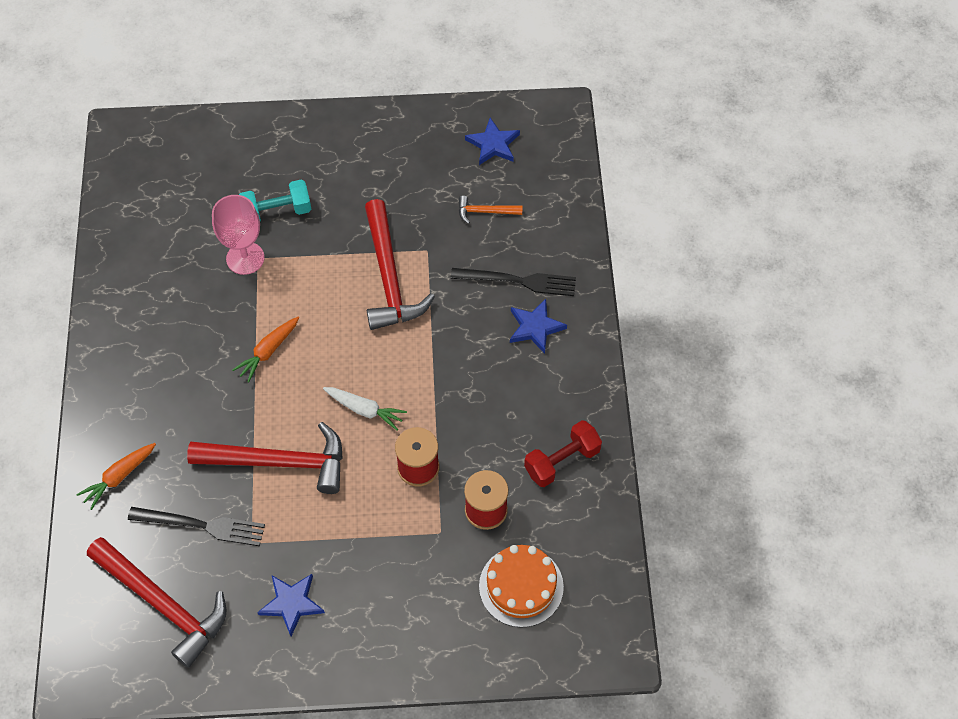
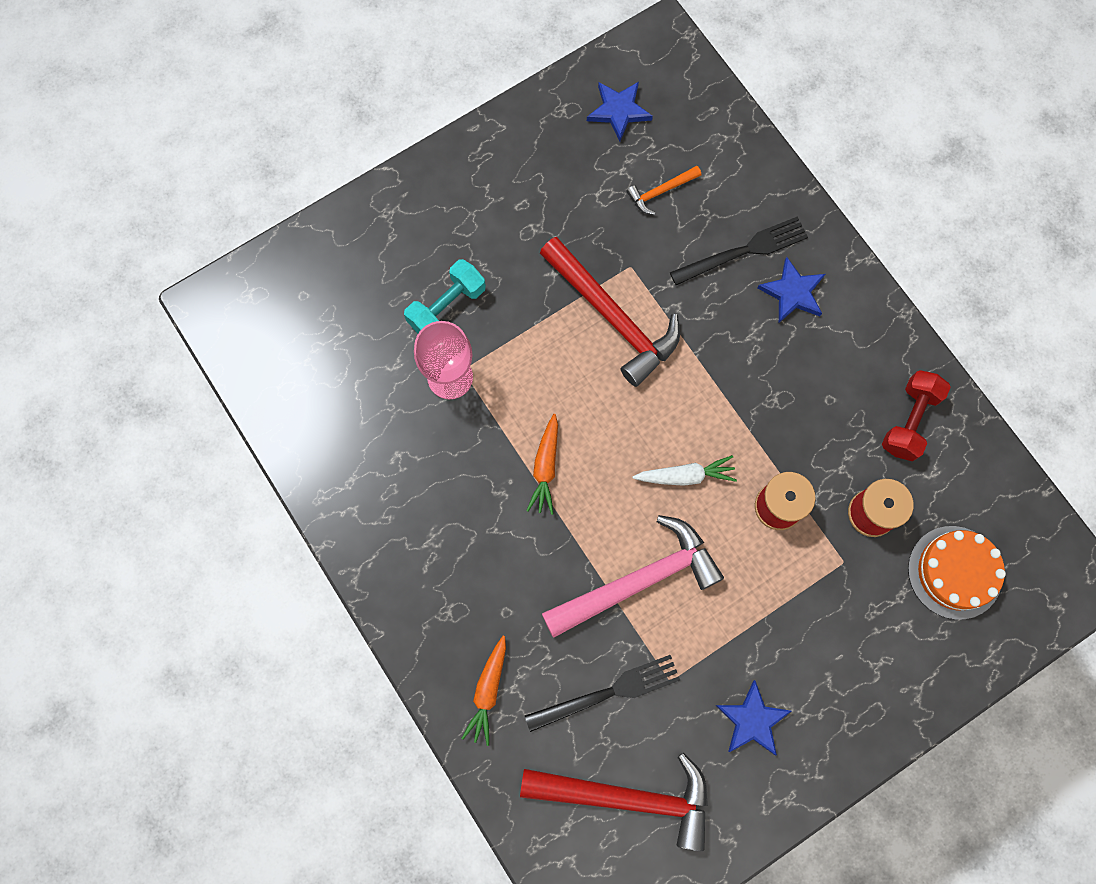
camera: 30 degrees left, 15 degrees up
(279, 462) = (638, 580): red hammer -> pink hammer

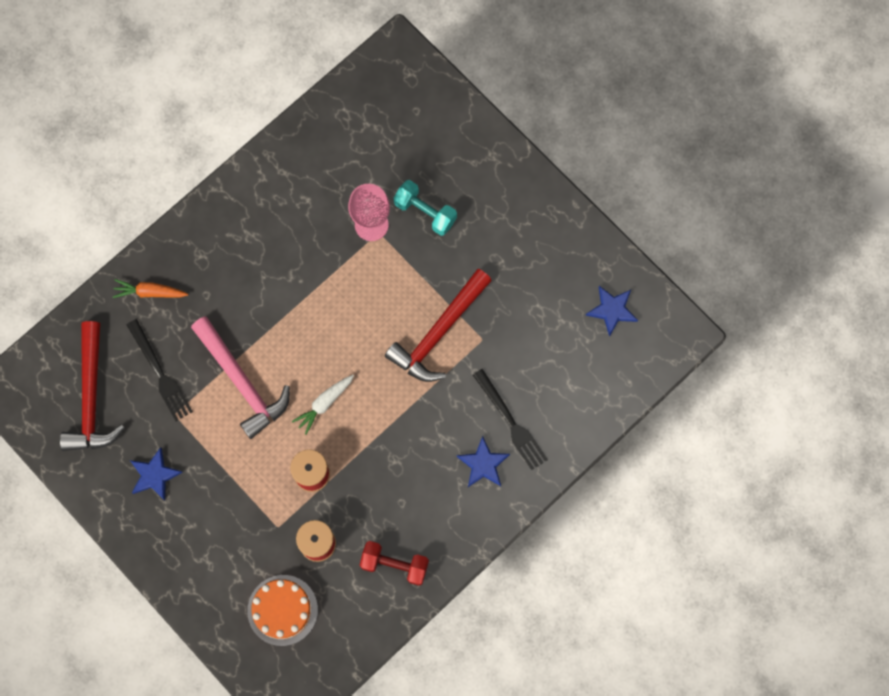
camera: 80 degrees right, 0 degrees up
(545, 467) = (314, 303): orange carrot -> none
(661, 192) = (549, 352): orange hammer -> none
(685, 475) = (324, 403): white carrot -> white carrot turned 60 degrees clockwise

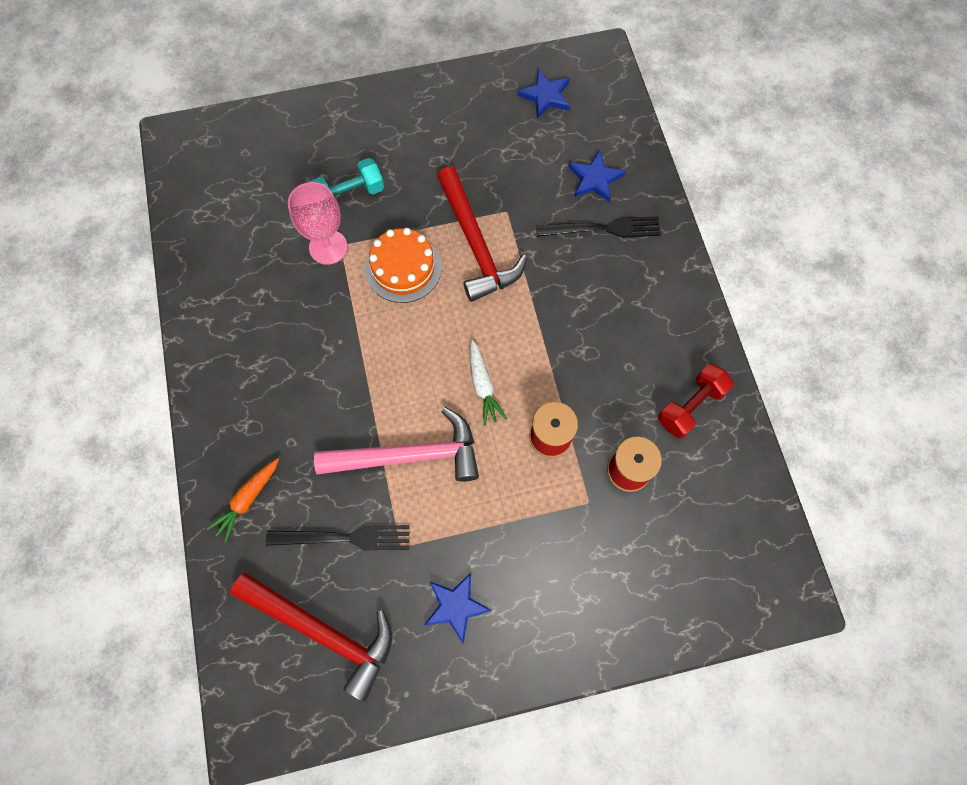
camera: 60 degrees left, 5 degrees down
(282, 610) = (683, 545): orange cake -> orange cake (403, 268)
(483, 464) = (631, 273): blue star -> blue star (595, 179)

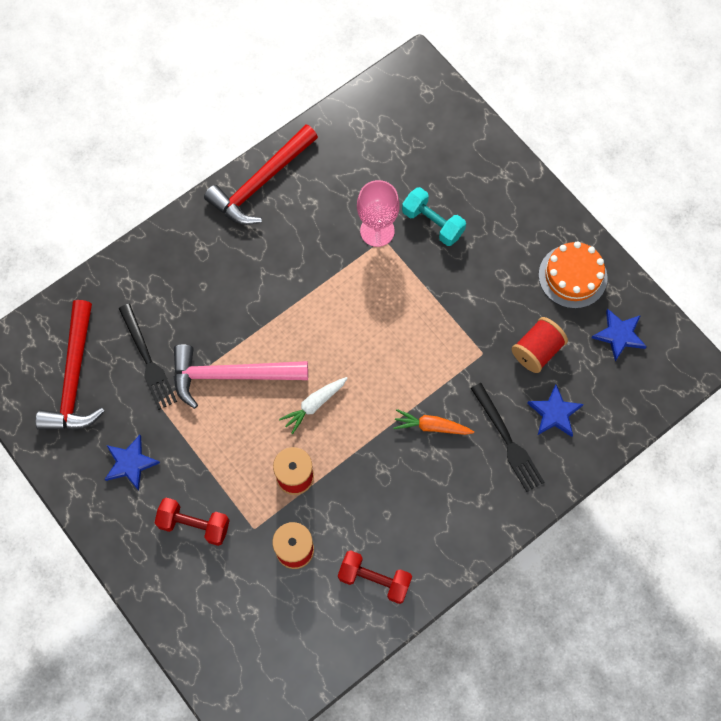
camera: 65 degrees right, 0 degrees up
(248, 500) = (146, 278): orange carrot -> orange carrot (432, 426)
(403, 268) = (387, 296): orange cake -> orange cake (572, 276)
(409, 455) = (231, 375): pink hammer -> pink hammer turned 120 degrees clockwise
(476, 244) = (438, 343): red hammer -> red hammer (261, 183)
(527, 166) = (537, 351): none -> red spool
(557, 564) = (194, 524): none -> red dumbbell

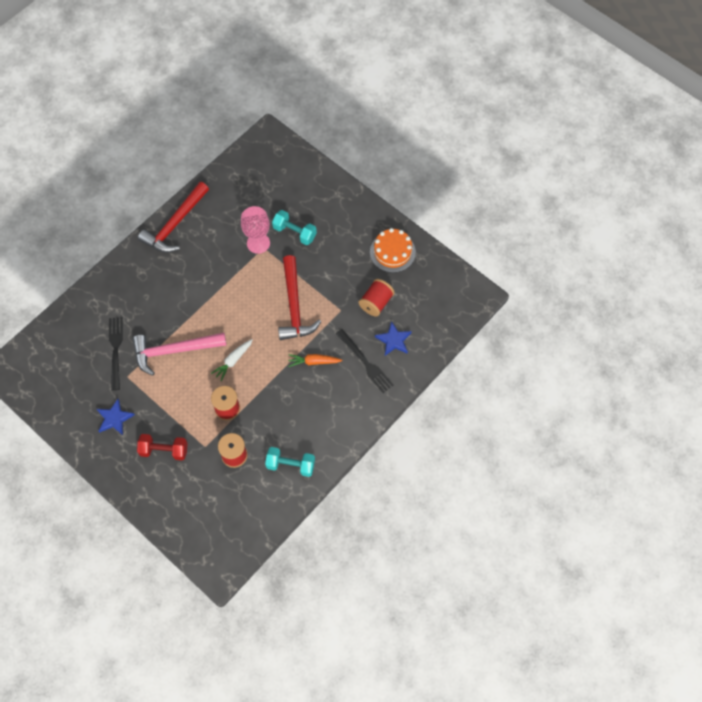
camera: 10 degrees left, 5 degrees down
(75, 378) = (67, 370): red hammer -> red hammer (294, 306)
(147, 360) = (116, 350): black fork -> black fork turned 150 degrees counterclockwise
(374, 579) = (290, 465): red dumbbell -> turquoise dumbbell
(619, 335) = (428, 284): blue star -> none

